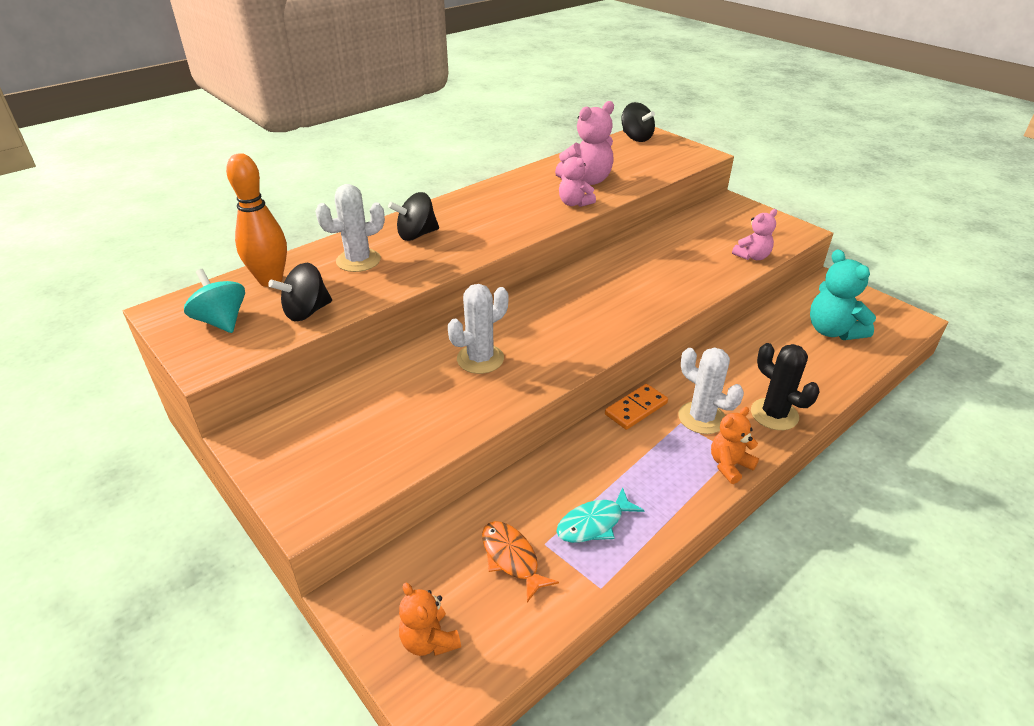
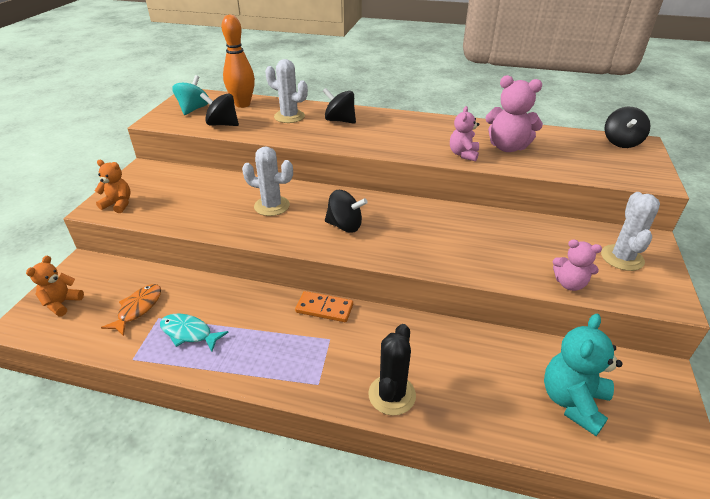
camera: 55 degrees right, 0 degrees up
(570, 326) = (345, 226): none -> black spinning top
(701, 418) = (345, 349): white cactus -> white cactus (622, 258)
(729, 465) = (300, 386): orange teddy bear -> orange teddy bear (118, 204)

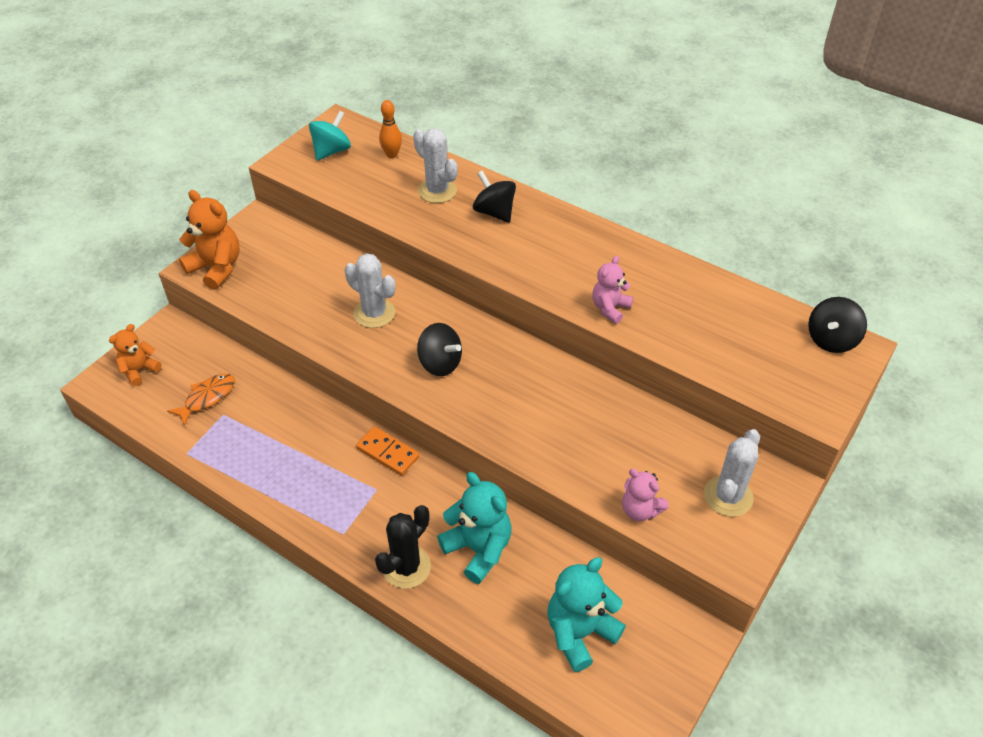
camera: 20 degrees right, 10 degrees up
(118, 204) = (216, 268): orange teddy bear -> orange teddy bear, size x1.60
(189, 333) = (245, 441): turquoise fish -> none
(222, 124) = (354, 187): black spinning top -> none
(242, 104) = (392, 155): orange bowling pin -> orange bowling pin, size x0.58
(445, 360) = (478, 549): none -> turquoise teddy bear
(507, 147) = (673, 310): pink teddy bear -> none

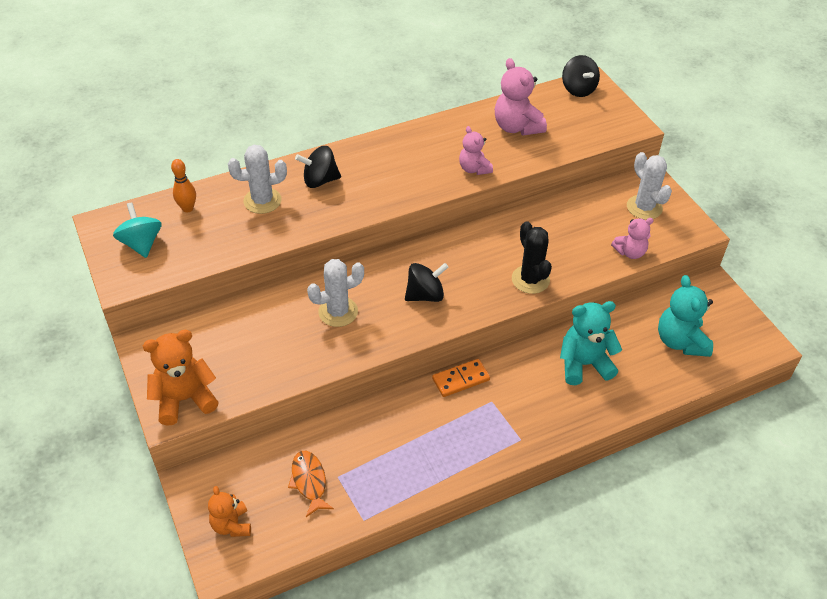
camera: 60 degrees left, 0 degrees up
(406, 567) = (575, 412): black cactus -> black cactus (530, 279)
(710, 314) = (516, 127): none -> pink teddy bear

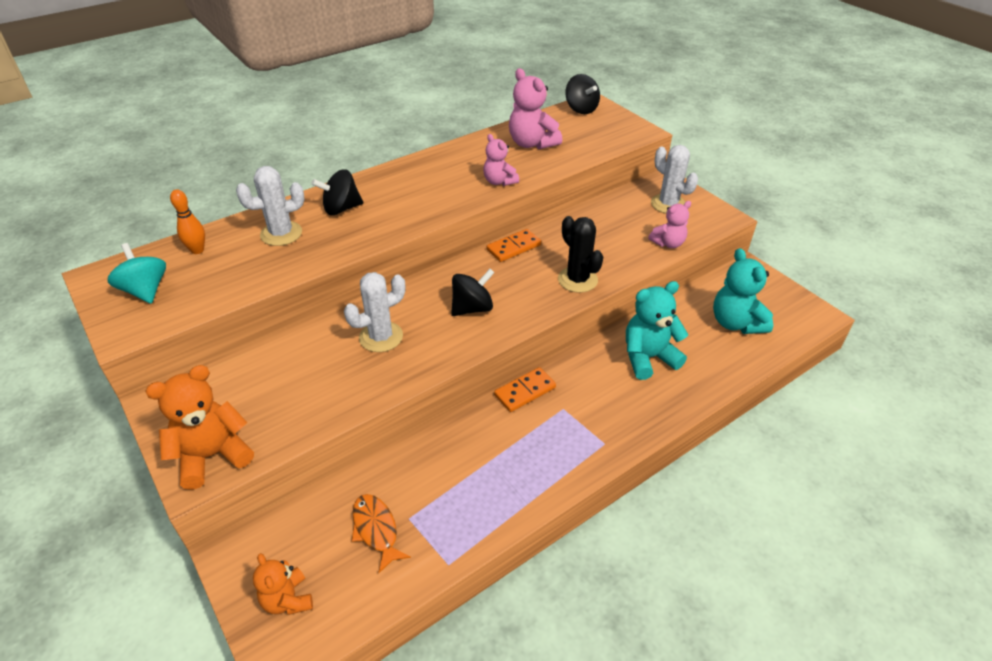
camera: 10 degrees left, 5 degrees down
(478, 236) = (514, 247): none -> orange domino

